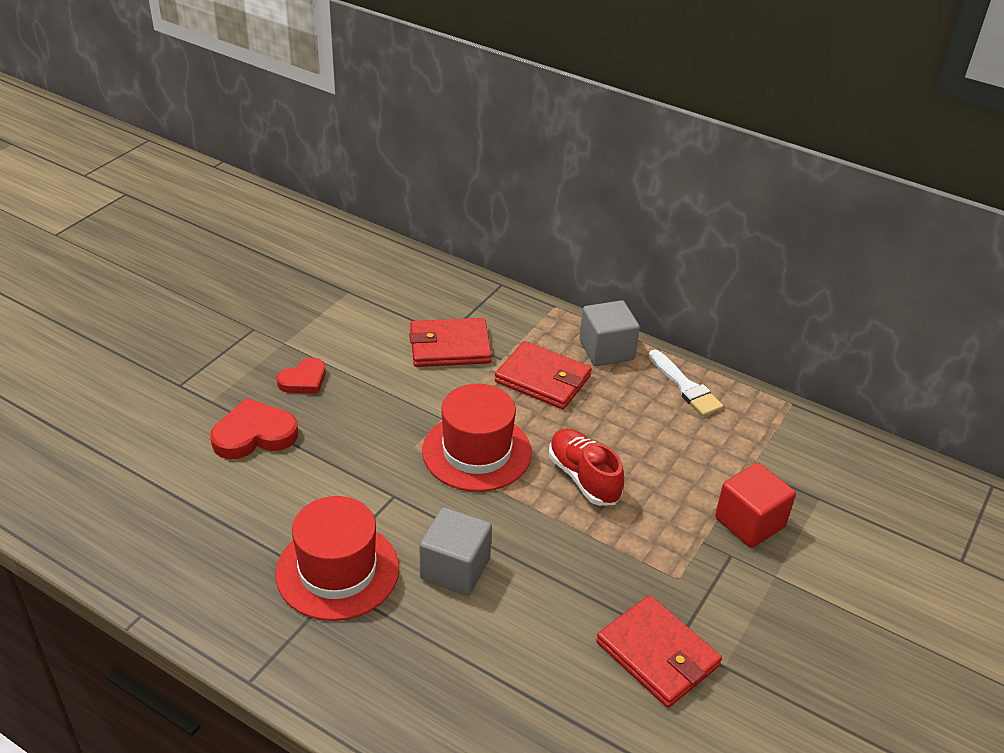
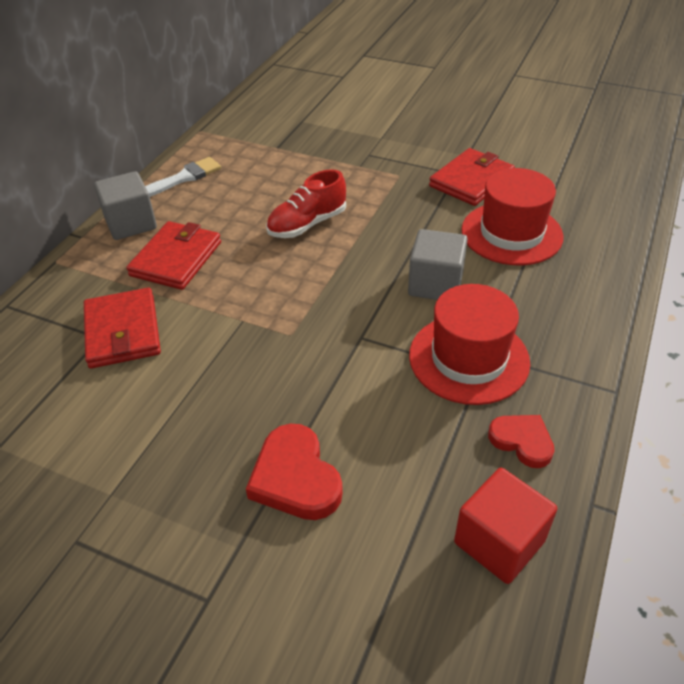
camera: 95 degrees left, 5 degrees up
(303, 380) = (188, 452): red heart -> red heart (522, 441)
(477, 452) = (288, 290): red hat -> red hat (511, 233)
(749, 522) = (334, 147): red cube -> red cube (499, 542)

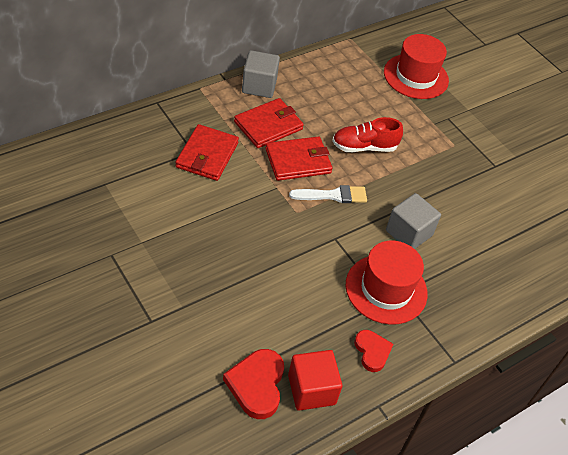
camera: 25 degrees right, 5 degrees up
(183, 178) = (313, 70): white brush -> white brush (333, 195)
(295, 478) = (236, 292): red heart -> red heart (256, 385)
(471, 180) = (500, 177): red wallet -> red wallet (298, 161)
(511, 233) = (490, 229): red hat -> red hat (416, 76)

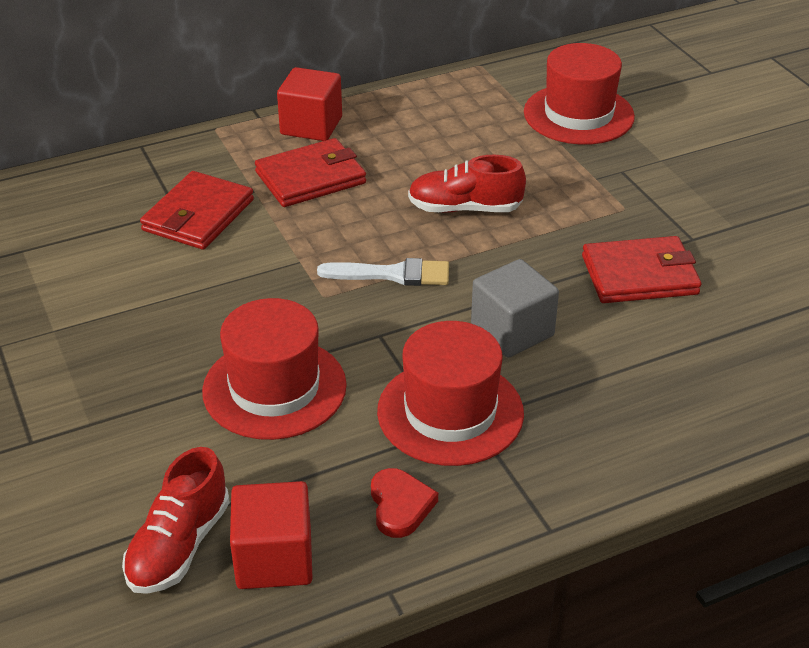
camera: 15 degrees right, 10 degrees down
(256, 385) = (179, 545): red heart -> red shoe
(259, 86) = (311, 126): grey cube -> red cube
(284, 277) = (274, 388): none -> red hat
(298, 161) = (346, 226): red wallet -> red wallet (640, 275)

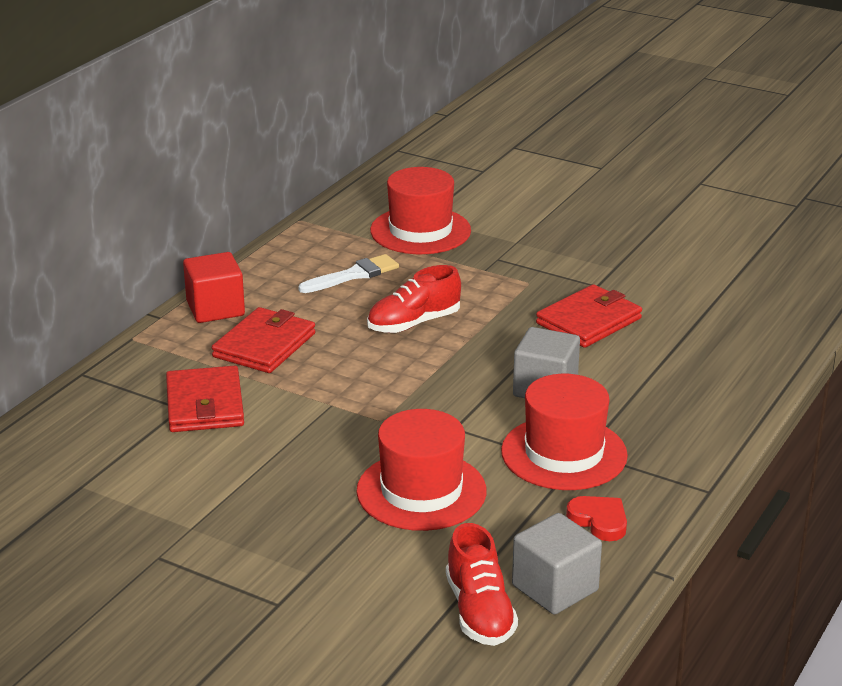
camera: 35 degrees left, 10 degrees down
(274, 559) = (555, 588): red cube -> grey cube
(392, 274) = (414, 386): white brush -> white brush (353, 275)

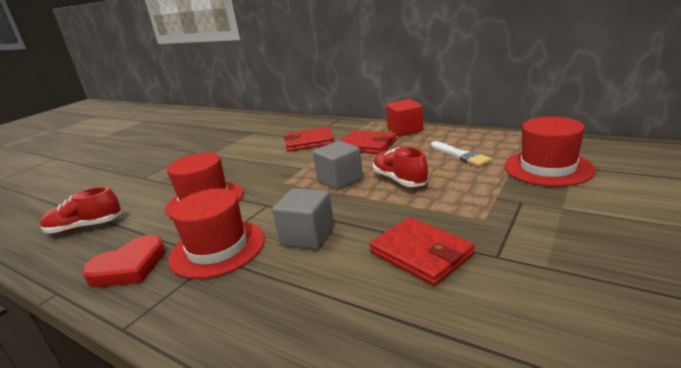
camera: 95 degrees right, 5 degrees down
(555, 588) = (79, 251): grey cube -> grey cube (340, 180)
(599, 521) = (129, 267): red heart -> red heart, size x1.54

